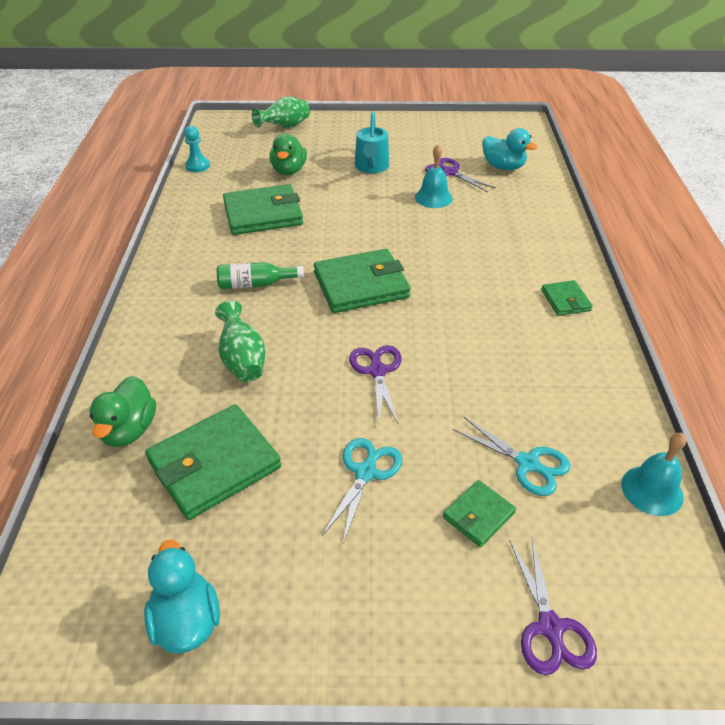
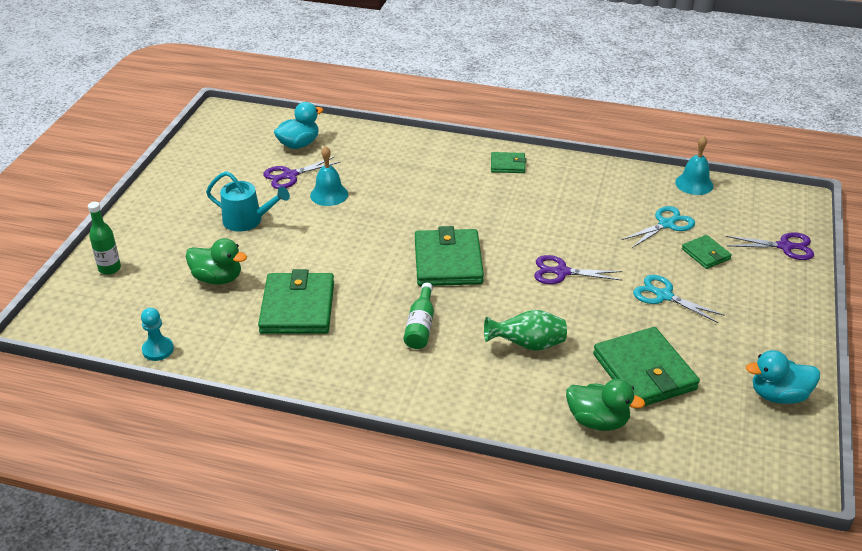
camera: 75 degrees left, 5 degrees down
(285, 127) = (109, 268): green vase -> green bottle

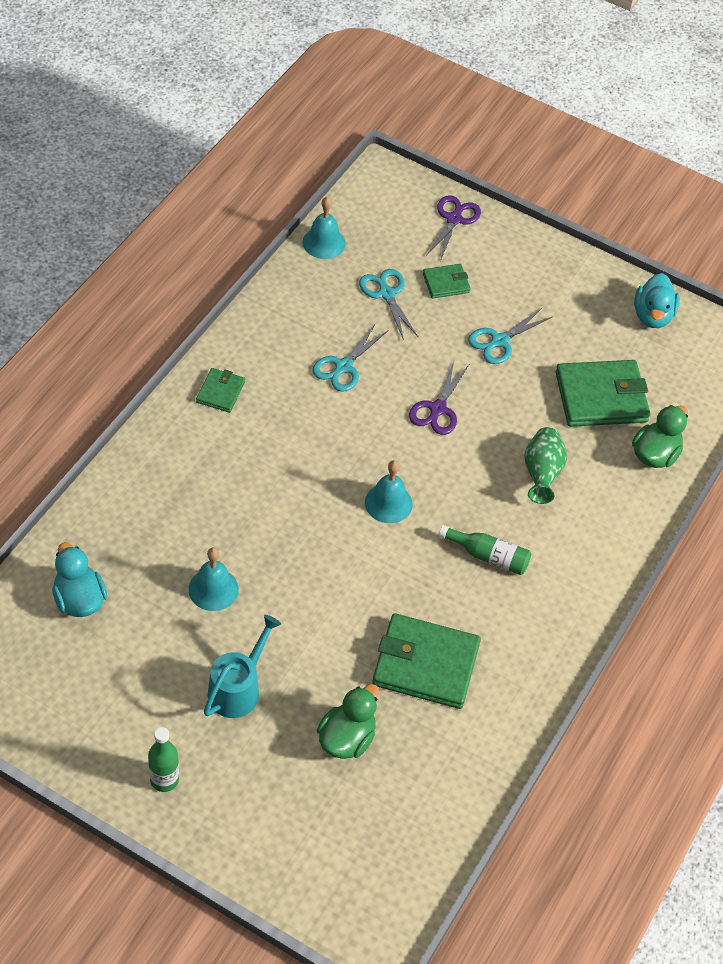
camera: 80 degrees left, 15 degrees up
(109, 268) = (288, 860): green bottle -> green bottle (164, 779)
(158, 350) = (460, 817): turquoise pawn -> none
(289, 175) = (153, 624): purple scissors -> none
(448, 262) = (388, 503): green wallet -> turquoise bell
(571, 216) = (343, 367): none -> turquoise scissors

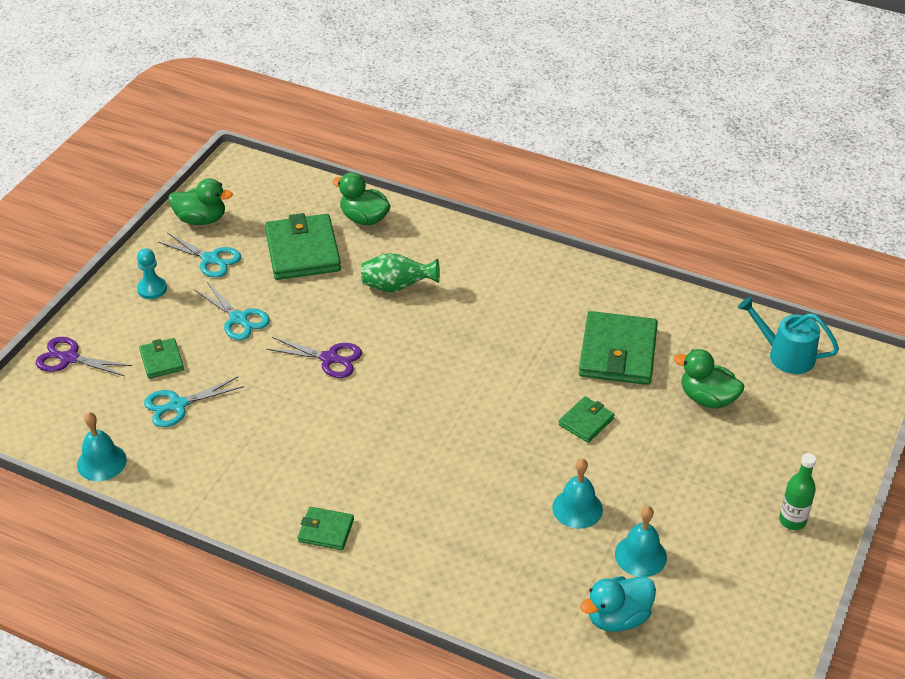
camera: 90 degrees left, 10 degrees down
(238, 689) = (682, 478): turquoise watering can -> turquoise watering can (785, 355)
(326, 616) = (586, 421): none -> green wallet
(343, 367) = (281, 432): turquoise scissors -> turquoise scissors (211, 259)
(388, 503) = (448, 387): turquoise bell -> turquoise bell (640, 555)
(488, 556) = (495, 318): green bottle -> none
(546, 277) = (152, 289): none -> turquoise pawn
(652, 316) = (201, 219): turquoise duck -> green duck

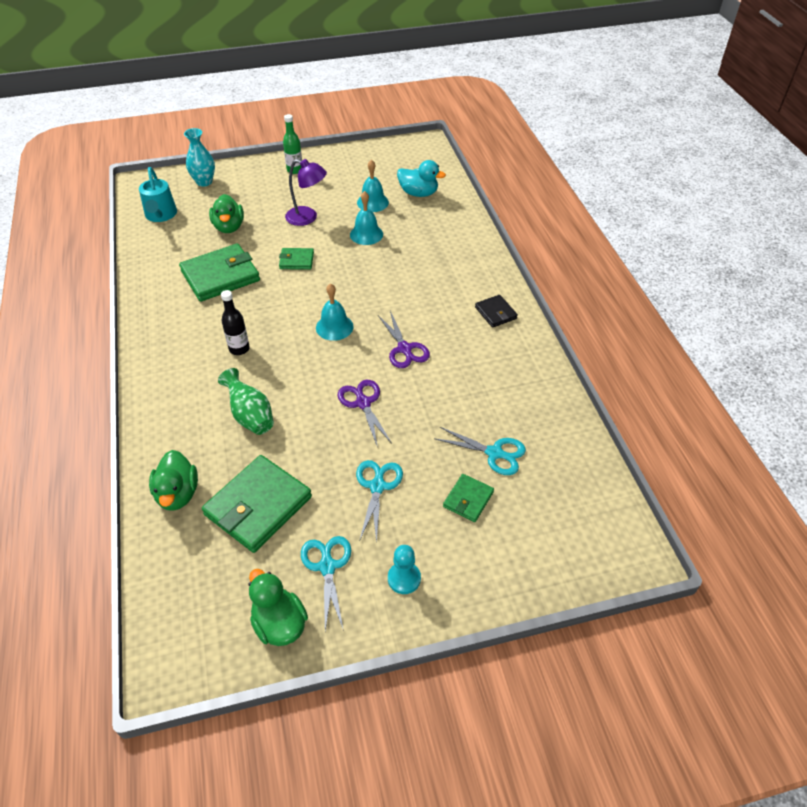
camera: 130 degrees left, 5 degrees up
(69, 358) = (534, 565): purple scissors -> purple scissors (405, 349)
(101, 462) = (585, 454): turquoise bell -> turquoise bell (334, 327)
(326, 530) = (496, 313): green wallet -> black wallet
(489, 316) = (239, 349): none -> black bottle
(663, 474) = (307, 218): none -> purple lamp
(834, 421) = (204, 182): none -> turquoise vase

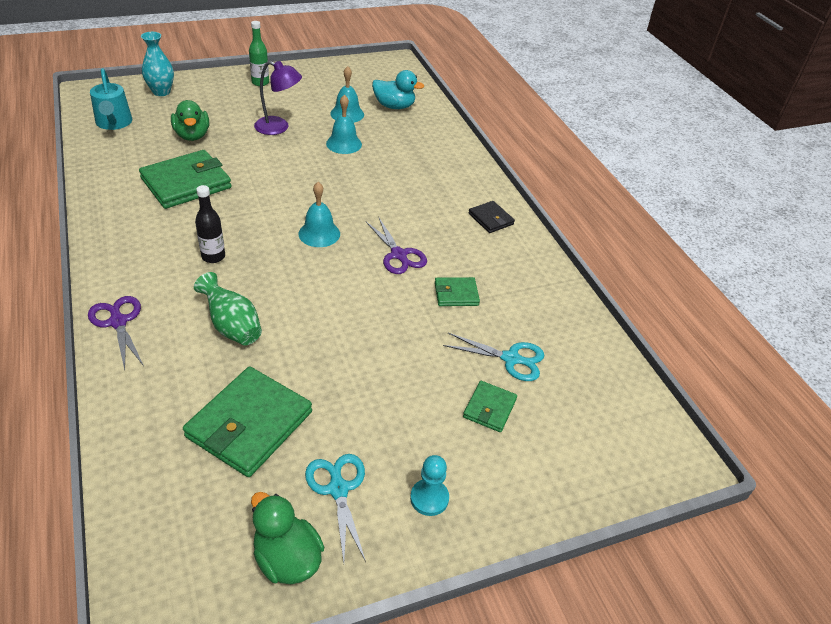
camera: 10 degrees left, 5 degrees down
(178, 494) = (151, 414): green duck -> none
(296, 261) = (270, 168): green wallet -> green wallet (456, 294)
(363, 403) = (359, 310): purple scissors -> purple scissors (118, 322)
(377, 486) = (386, 397): turquoise scissors -> none

